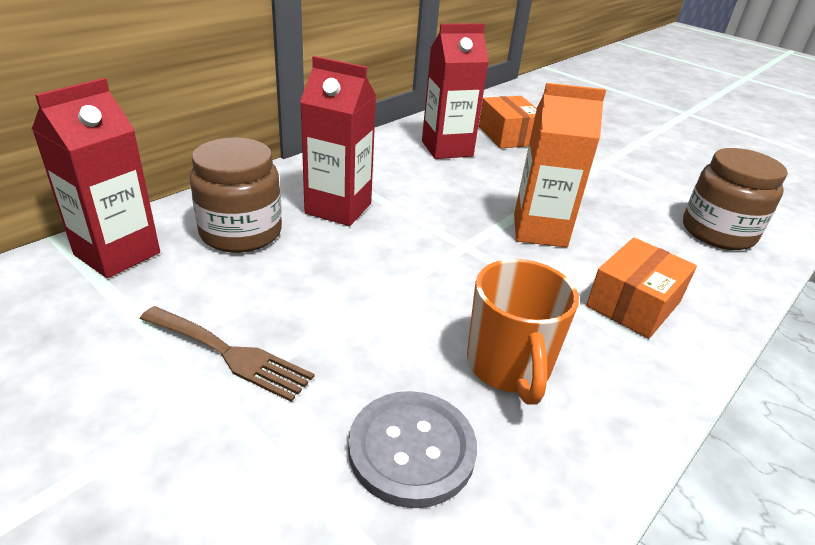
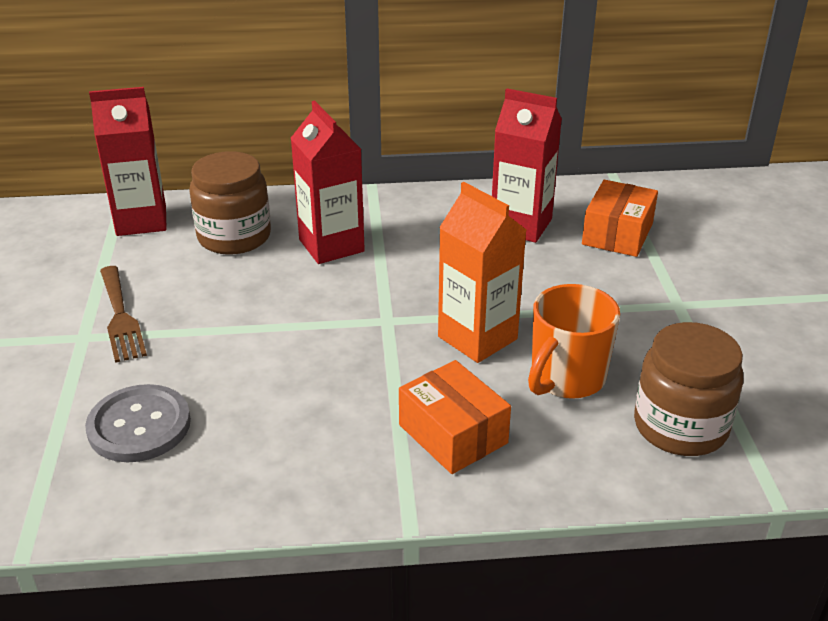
camera: 45 degrees right, 0 degrees up
(508, 367) = (271, 418): orange mug -> orange mug (566, 379)
(633, 303) = (453, 434): orange box -> orange box turned 60 degrees clockwise

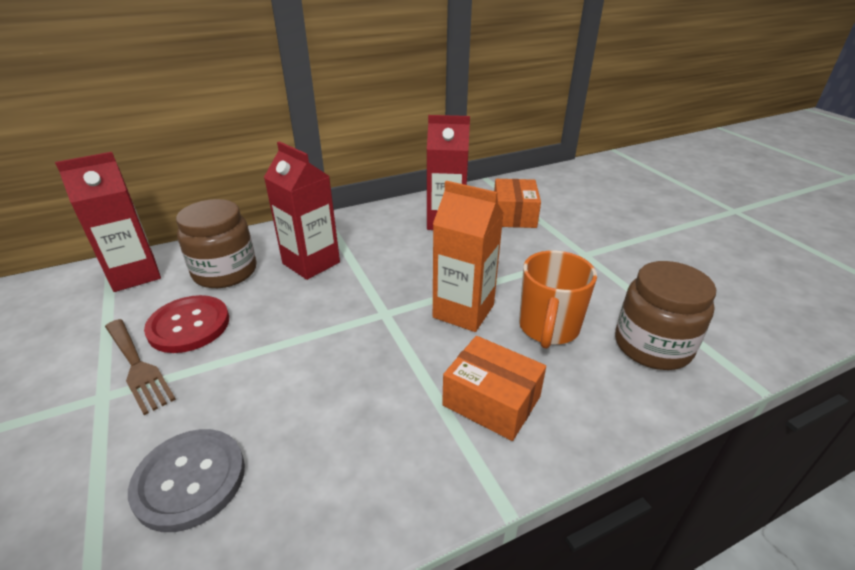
camera: 20 degrees left, 0 degrees up
(179, 287) = (189, 325): none -> red button

